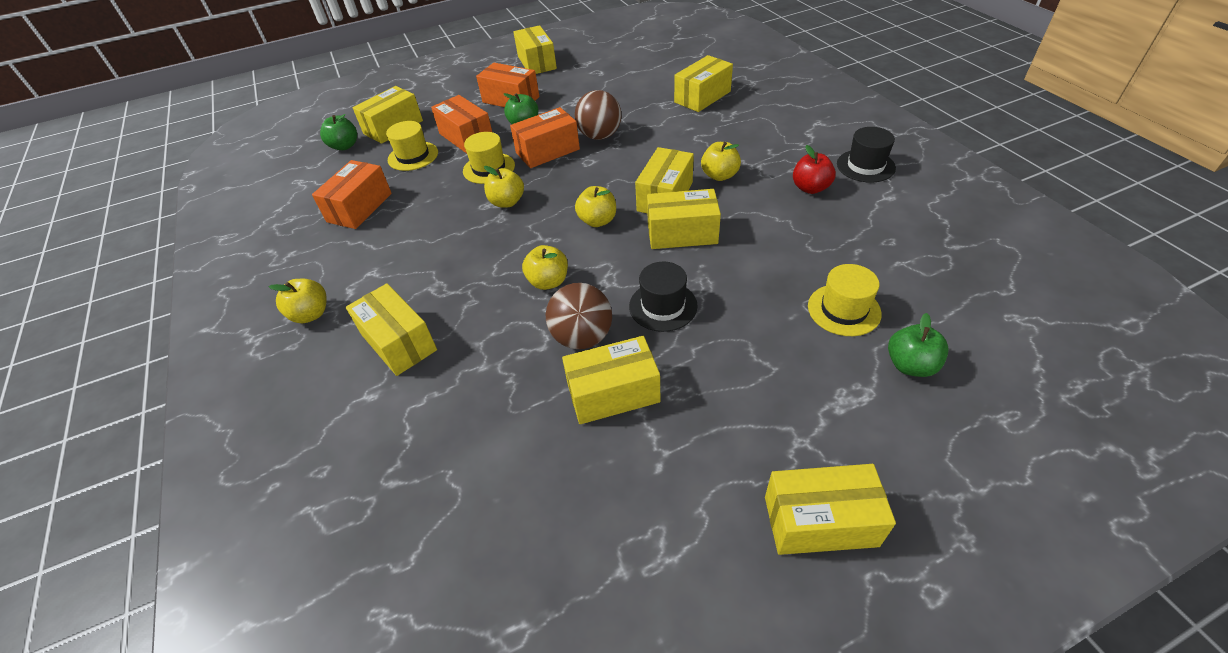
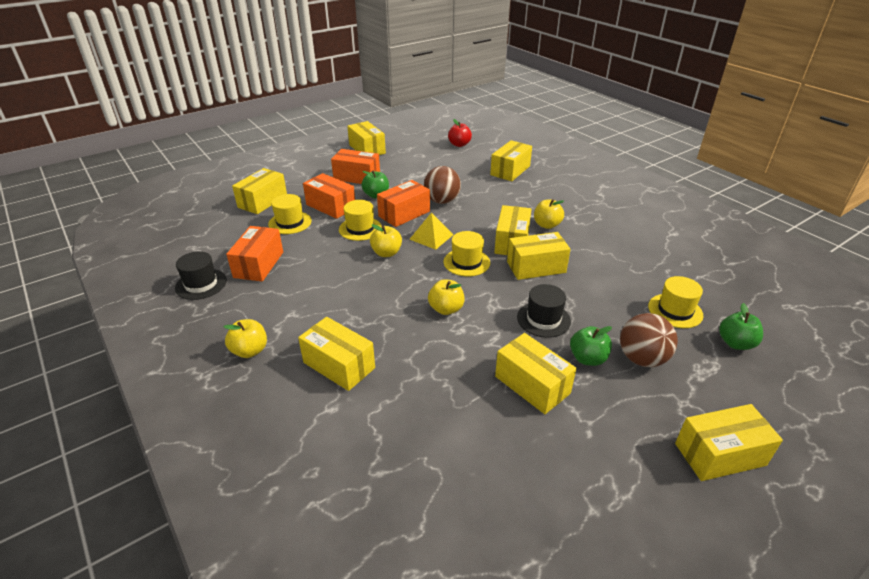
camera: 15 degrees left, 10 degrees down
(344, 146) = (224, 217): green apple -> green apple (587, 358)
(568, 184) = (431, 237): none -> yellow pyramid
(582, 337) = (490, 347): brown ball -> brown ball (642, 359)
(597, 221) = (466, 262): yellow apple -> yellow hat
(613, 393) = (532, 385): yellow box -> yellow box turned 75 degrees clockwise
(810, 188) = (616, 230): red apple -> red apple (459, 144)
(865, 166) = (649, 213): black hat -> black hat (201, 284)

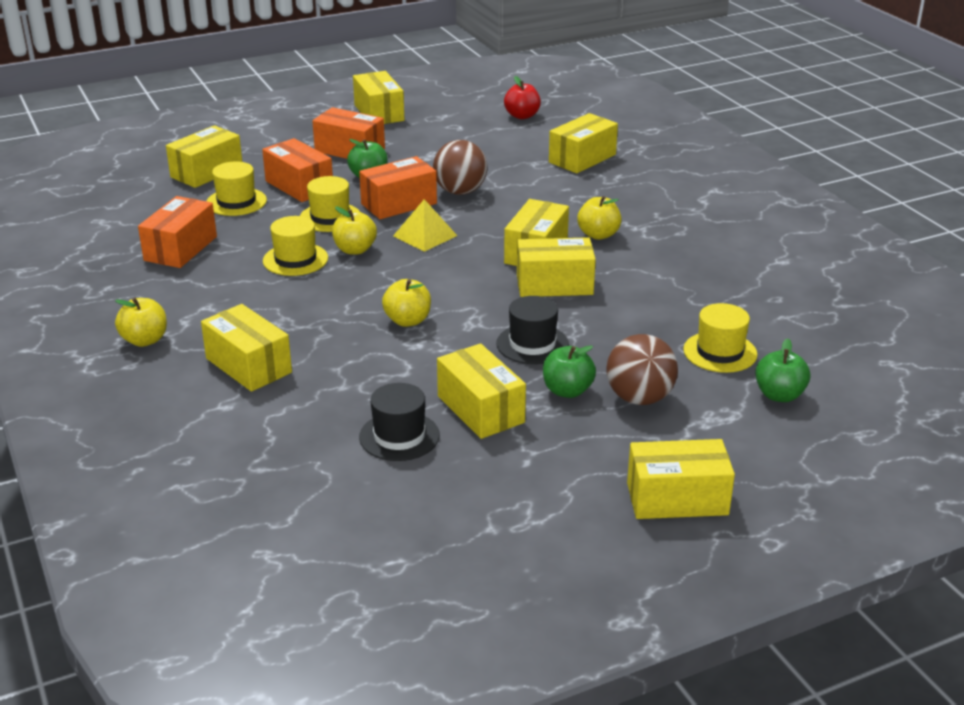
camera: 10 degrees right, 5 degrees down
(201, 284) = (102, 264): black hat -> black hat (399, 436)
(466, 262) = (460, 270): yellow hat -> yellow hat (295, 259)

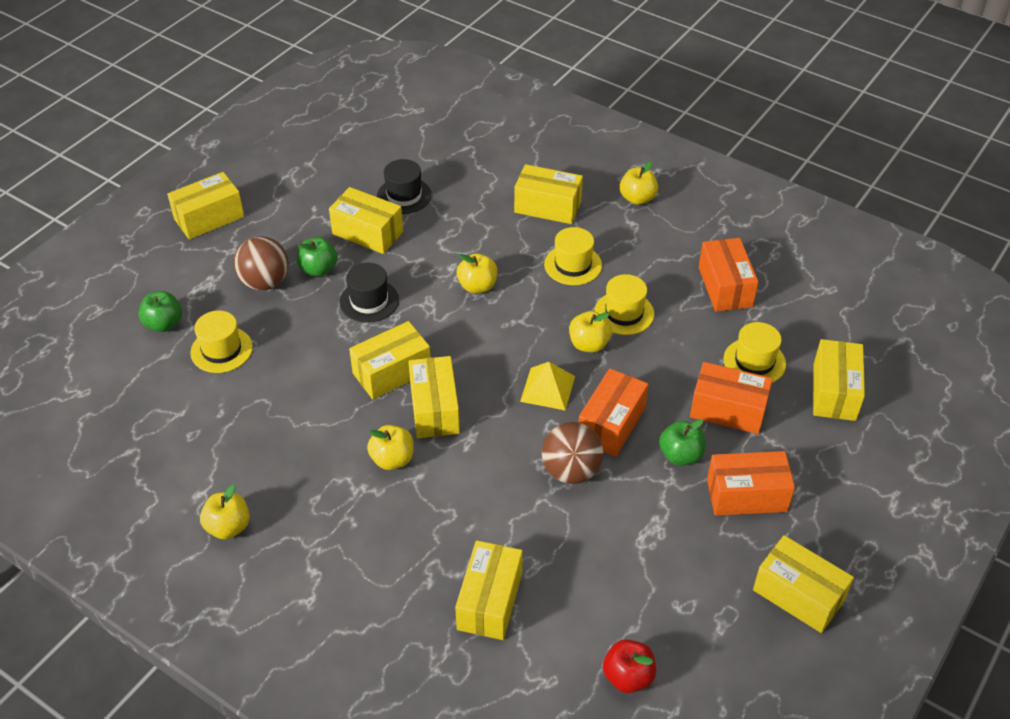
camera: 150 degrees right, 15 degrees up
(330, 217) = (652, 377): yellow hat -> yellow hat (573, 265)
(762, 238) = (228, 527): none -> yellow apple

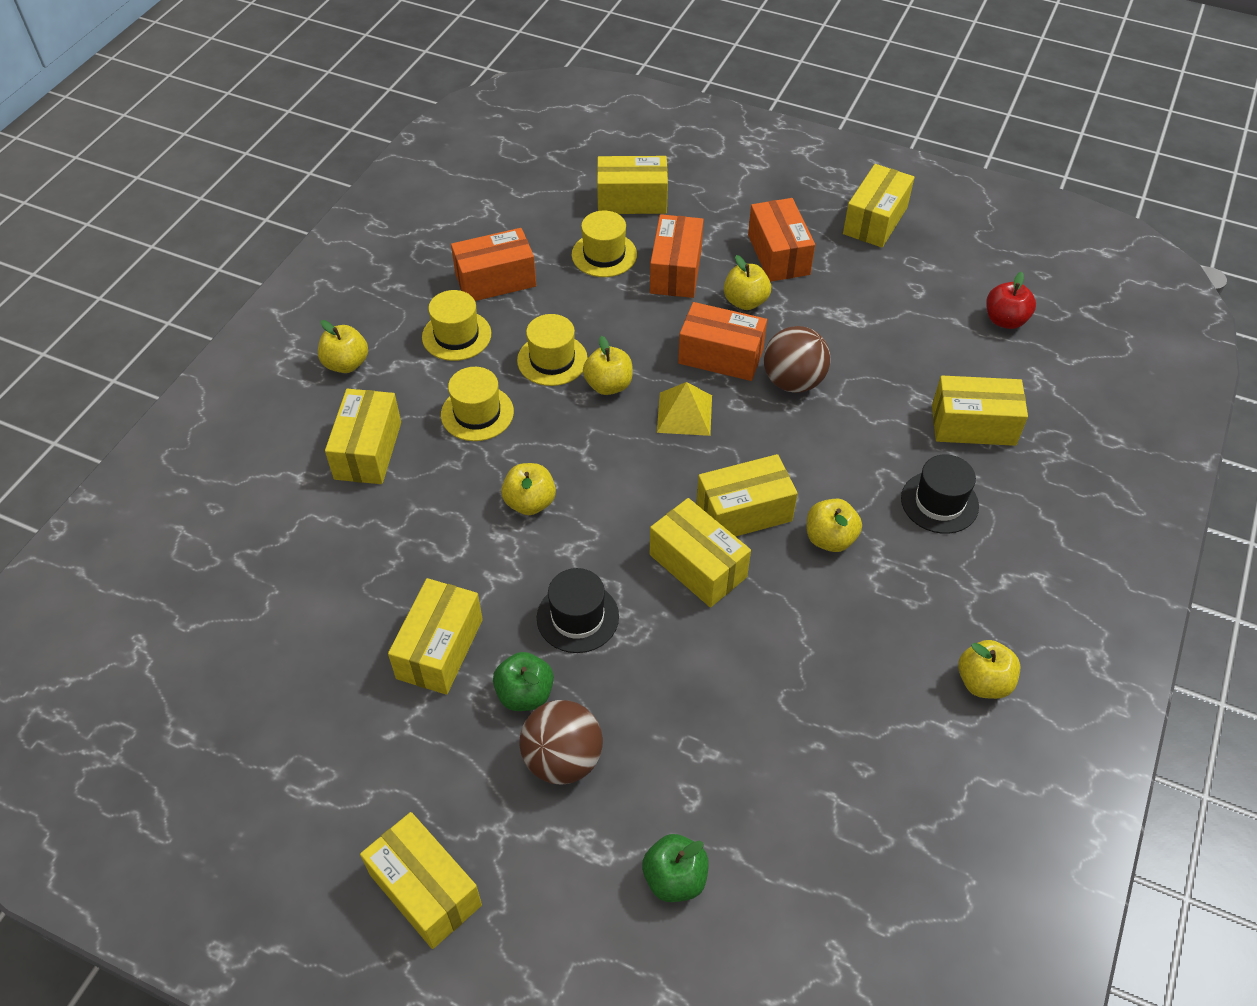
camera: 100 degrees left, 5 degrees up
(221, 350) = (707, 778): yellow hat -> yellow hat (456, 335)
(404, 195) = (353, 619): black hat -> black hat (939, 502)
(680, 455) = (745, 301): green apple -> yellow apple

